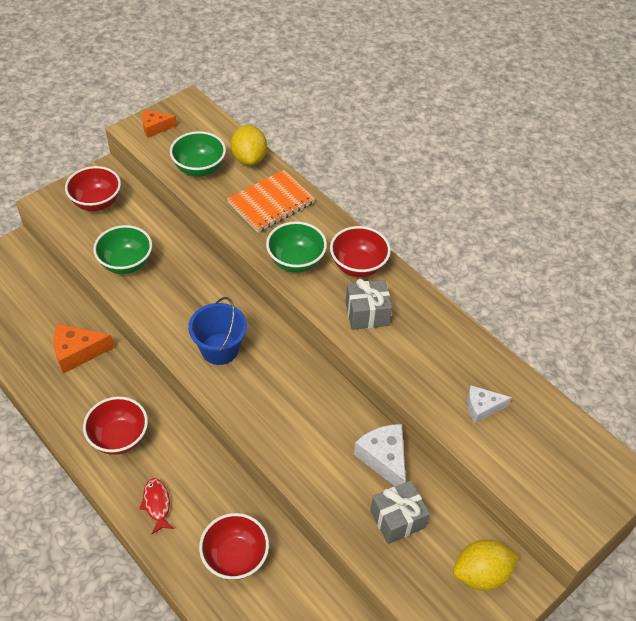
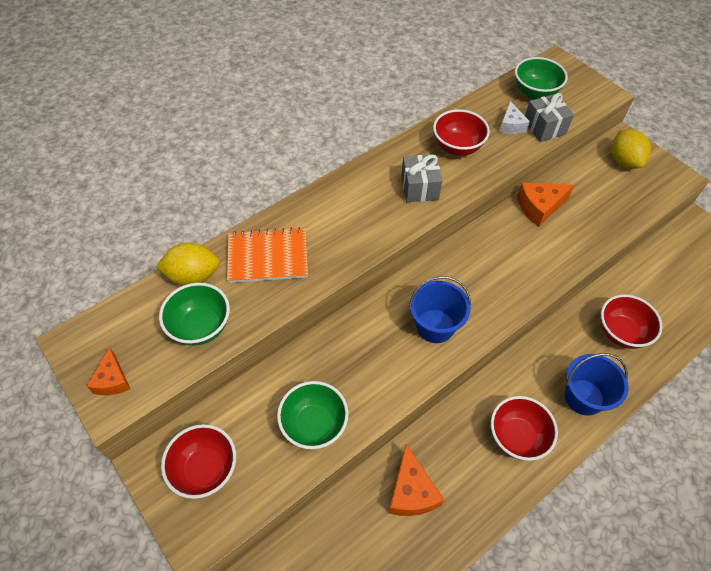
camera: 85 degrees left, 5 degrees up
(157, 504) = (583, 397): red fish -> blue bucket
(271, 203) = (268, 257): orange notebook -> orange notebook turned 60 degrees counterclockwise
(296, 261) = (354, 238): green bowl -> green bowl (535, 92)
(358, 266) = (361, 190): red bowl -> red bowl (457, 147)
(384, 458) = (539, 207): white cheese -> orange cheese
(397, 519) = (591, 203): grey gift -> grey gift (544, 127)

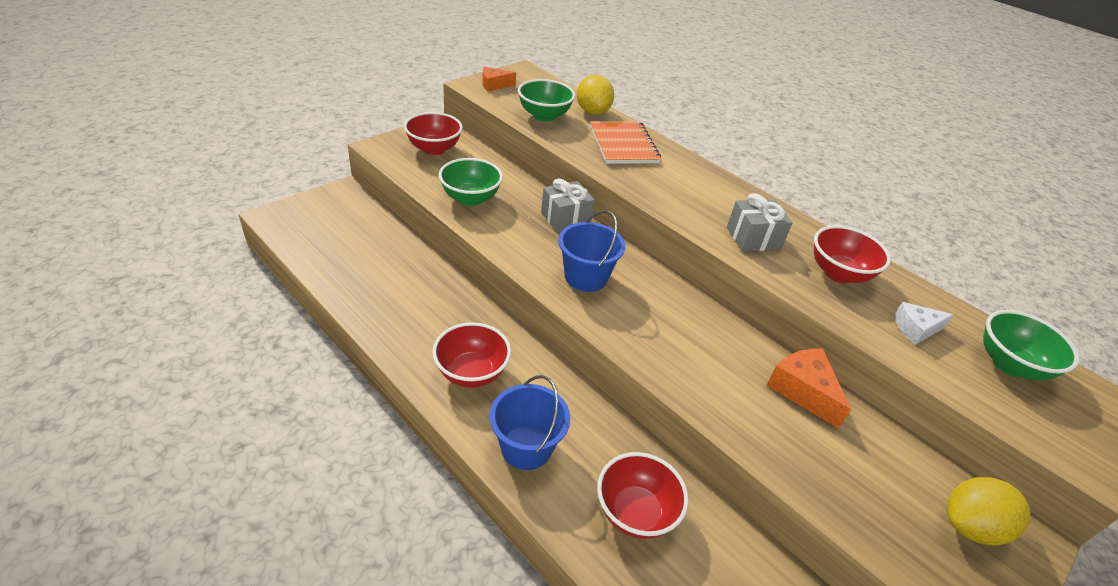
camera: 80 degrees right, 15 degrees down
(411, 491) = (416, 286): orange cheese -> none
(544, 127) = (937, 366): grey gift -> grey gift (565, 218)

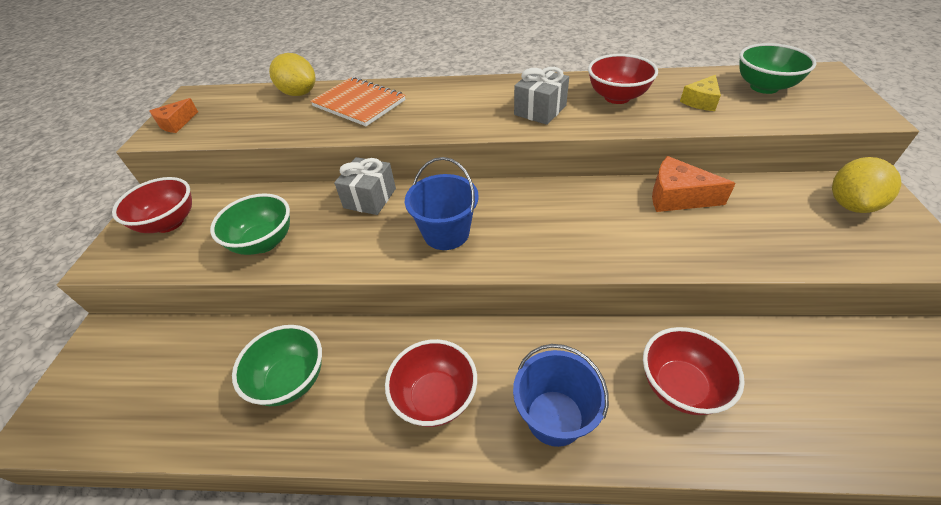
camera: 35 degrees left, 5 degrees up
(544, 116) = (260, 121): green bowl -> green bowl (291, 380)
(915, 329) = (700, 101): white cheese -> yellow cheese

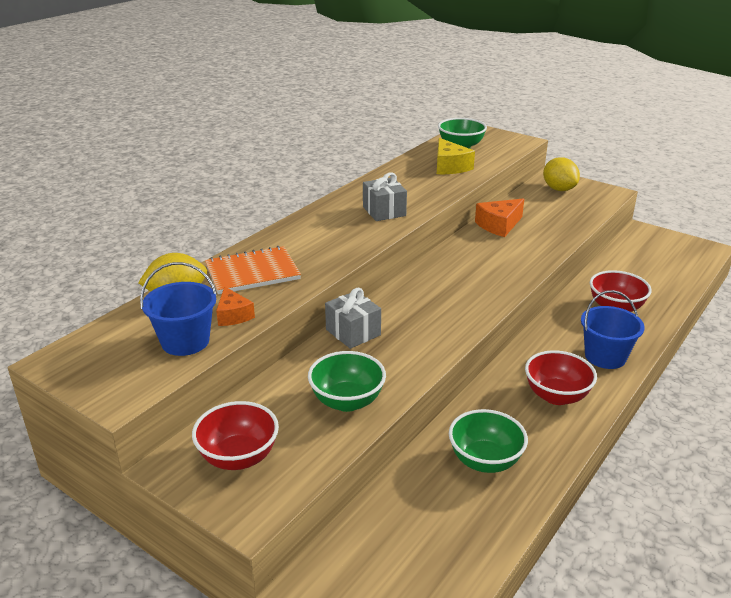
camera: 60 degrees left, 15 degrees down
(176, 123) = (114, 380): orange cheese -> orange cheese (233, 315)
(446, 233) = (439, 313): blue bucket -> blue bucket (185, 341)
(617, 97) = (407, 184): red bowl -> none
(700, 101) = (449, 166): yellow cheese -> yellow cheese, size x1.52

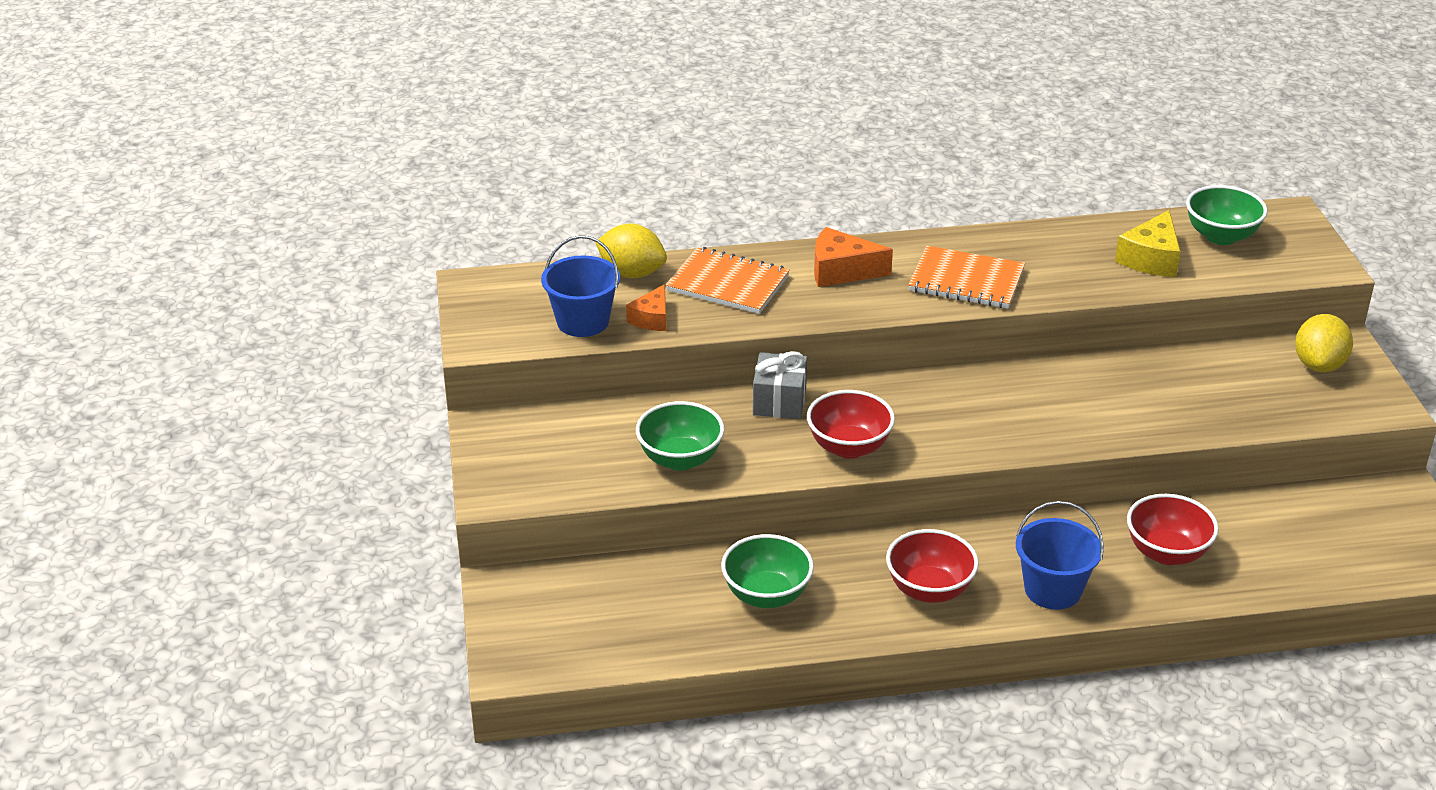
camera: 45 degrees right, 5 degrees up
(238, 457) = (538, 450): red bowl -> red bowl (849, 447)
(384, 211) = (966, 280): grey gift -> orange notebook
(499, 225) = (1140, 371): orange cheese -> orange cheese (841, 271)

